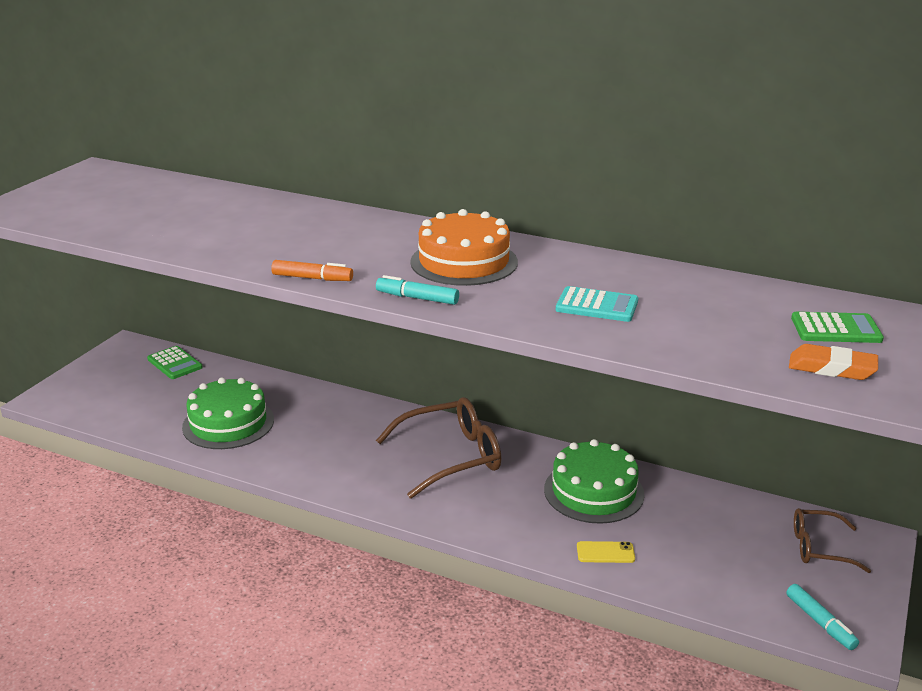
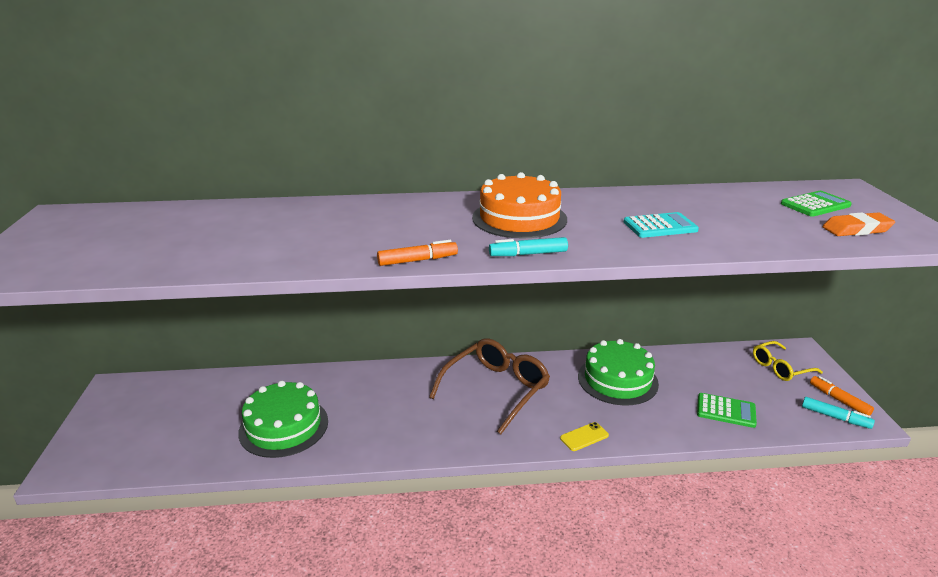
camera: 30 degrees left, 0 degrees up
(175, 363) = (180, 389): green calculator -> green calculator (726, 411)
(605, 552) = (671, 422): yellow phone -> yellow phone (584, 437)
(819, 548) = (780, 368): brown glasses -> yellow glasses
(852, 608) = (839, 400): none -> orange marker

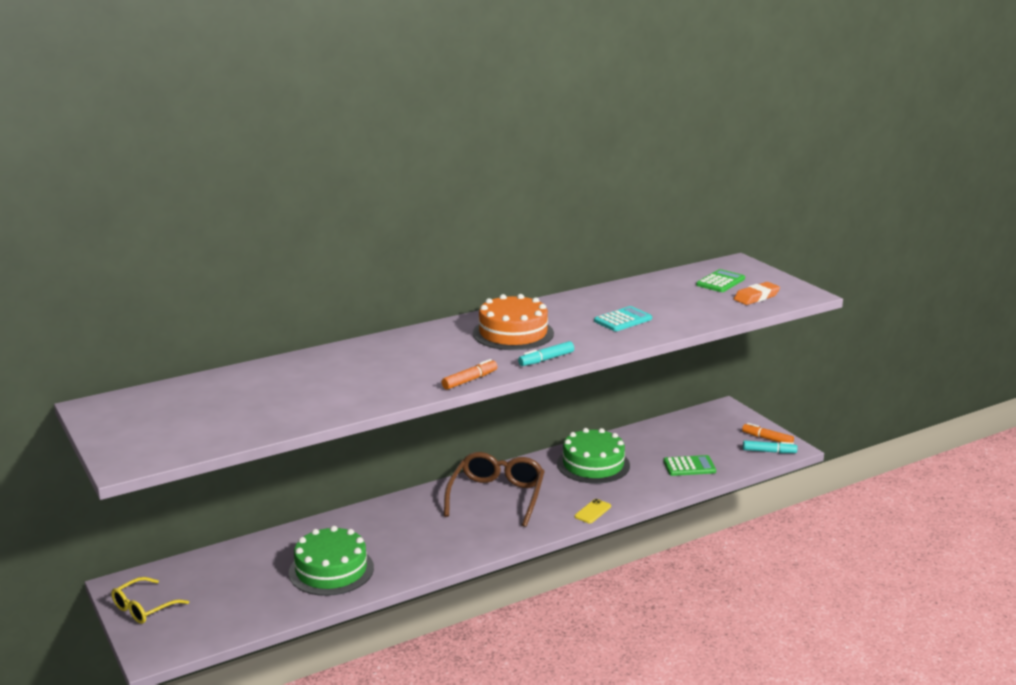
camera: 25 degrees left, 5 degrees down
(780, 368) = (715, 425): yellow glasses -> yellow glasses (144, 608)

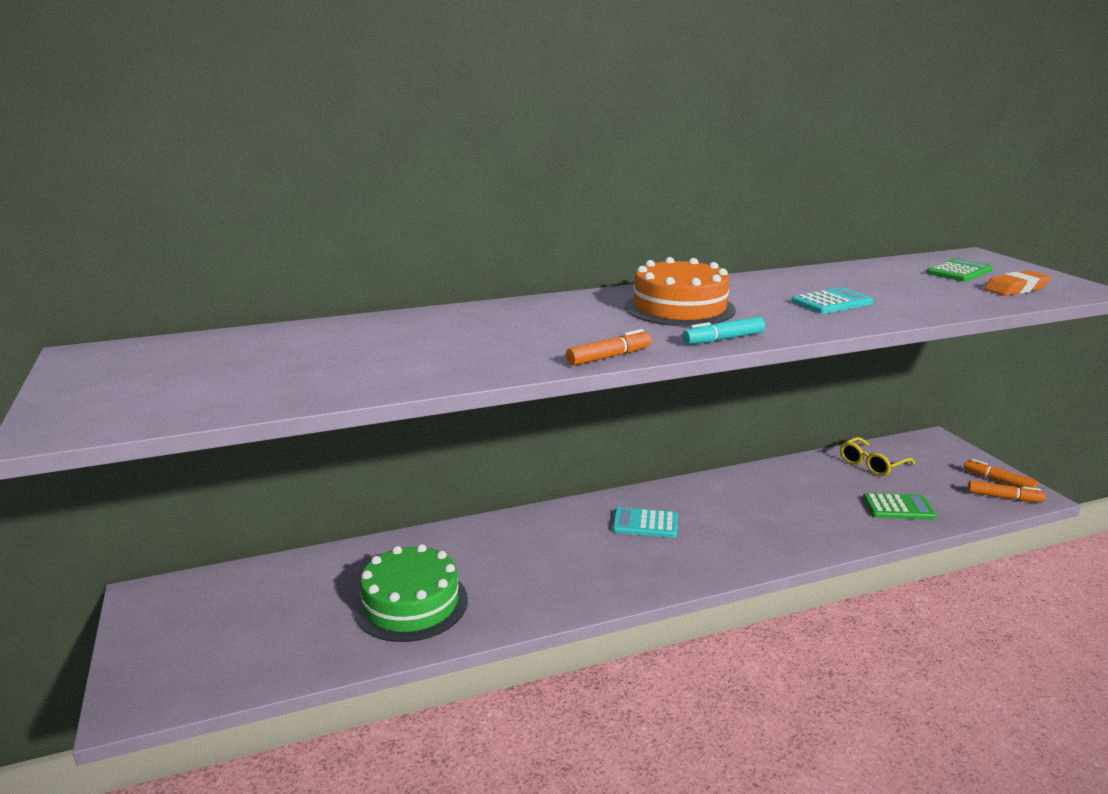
camera: 10 degrees right, 0 degrees up
(144, 608) = (154, 632): yellow glasses -> yellow glasses (871, 464)
(497, 496) = (645, 523): brown glasses -> turquoise calculator
(592, 511) = (770, 556): yellow phone -> none
(593, 464) = (771, 494): green cake -> none
(769, 451) = (1003, 497): turquoise marker -> orange marker

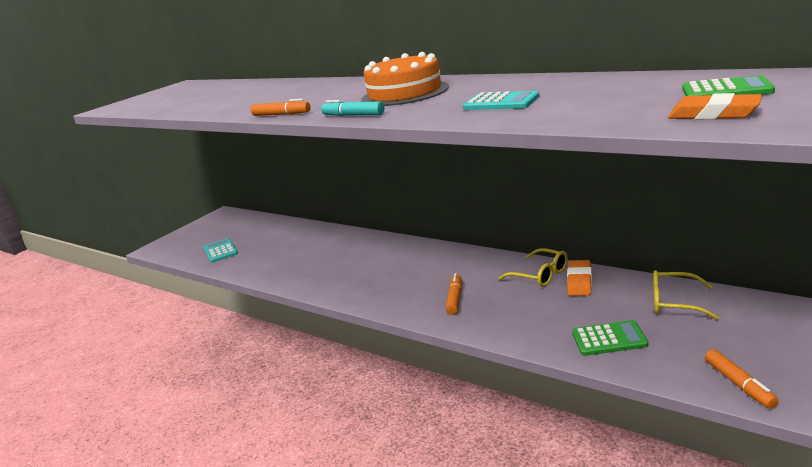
camera: 60 degrees right, 0 degrees up
(411, 603) = (269, 255): green cake -> none
(645, 523) = (425, 268): turquoise calculator -> turquoise calculator (220, 251)
(752, 484) = (540, 275): none -> yellow glasses
(789, 477) = (579, 282): none -> orange eraser
(898, 507) = (609, 339): green calculator -> green calculator turned 60 degrees counterclockwise
(998, 481) = (775, 371): orange marker -> orange marker (455, 299)

